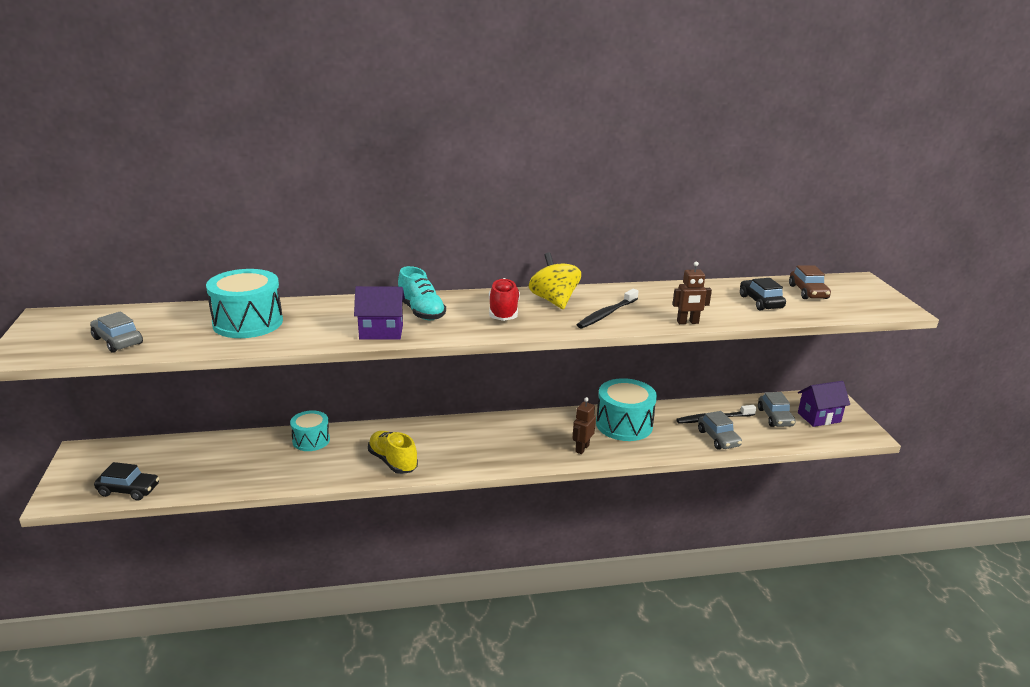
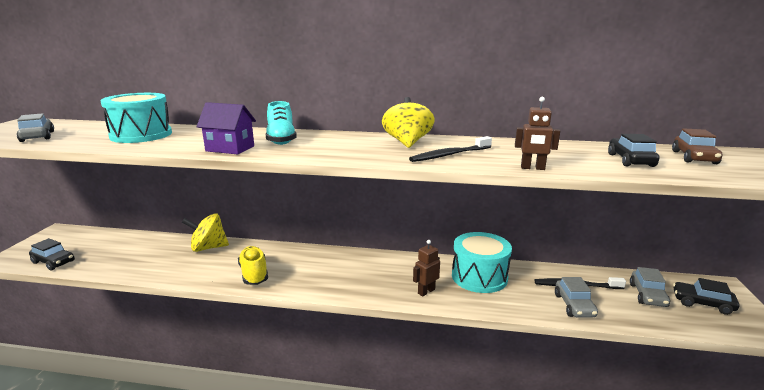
camera: 20 degrees right, 5 degrees down
(311, 440) = (208, 248): turquoise drum -> yellow spinning top
(503, 312) = (352, 145): red shoe -> none
(819, 417) = (702, 303): purple house -> black car

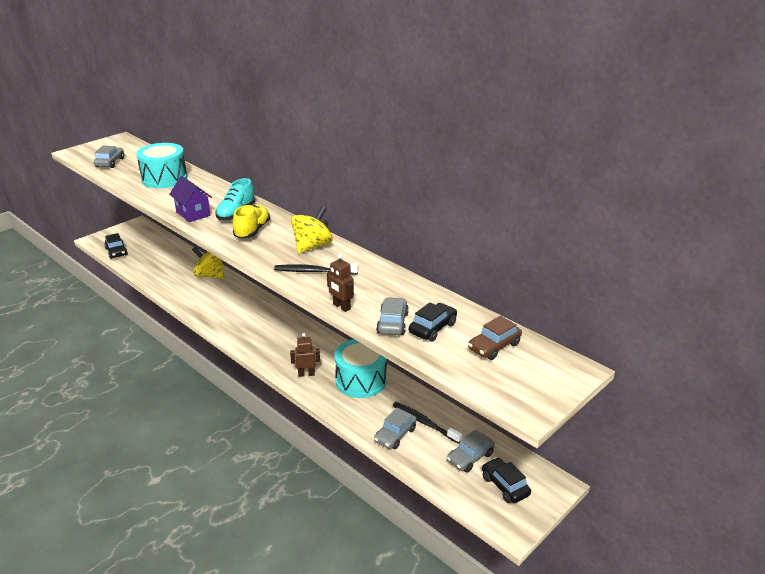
camera: 35 degrees right, 10 degrees up
(254, 274) = (215, 310): yellow shoe -> yellow shoe (252, 231)
(597, 166) = (392, 323): none -> grey car

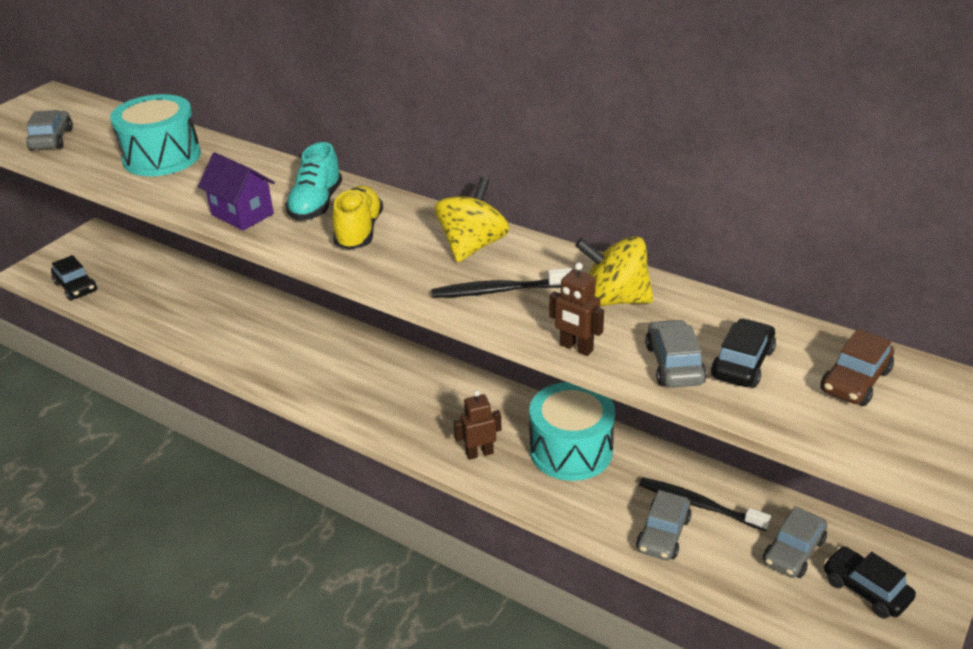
camera: 10 degrees left, 5 degrees up
(210, 275) = (252, 306): yellow spinning top -> yellow spinning top (614, 299)

